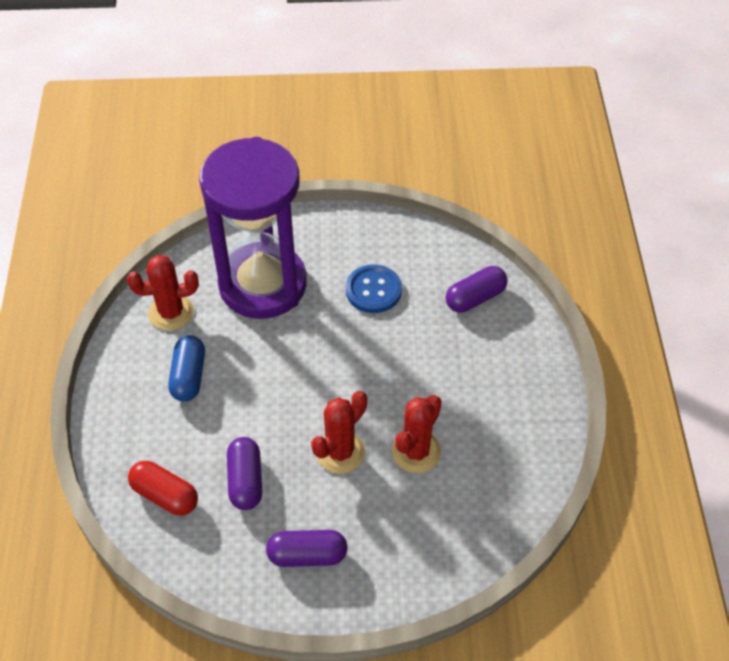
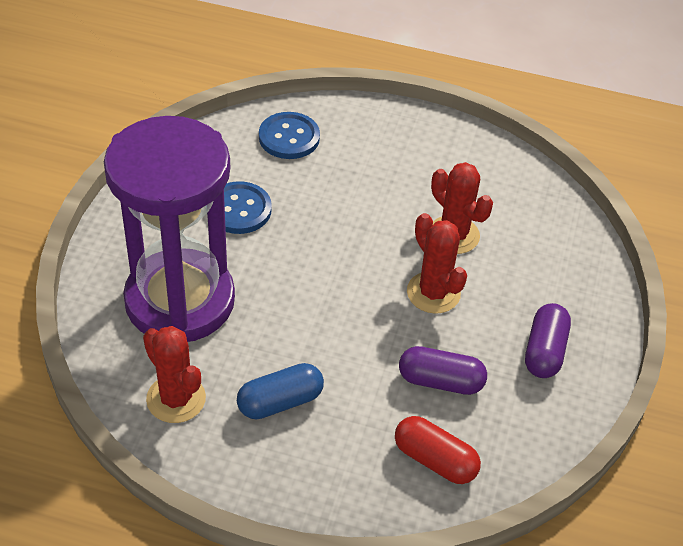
camera: 75 degrees left, 5 degrees down
(165, 495) = (435, 460): red capsule -> red capsule turned 75 degrees clockwise
(171, 312) = (176, 399): red cactus -> red cactus turned 45 degrees counterclockwise
(189, 376) = (280, 402): blue capsule -> blue capsule turned 45 degrees counterclockwise
(475, 298) = (289, 137): purple capsule -> blue button

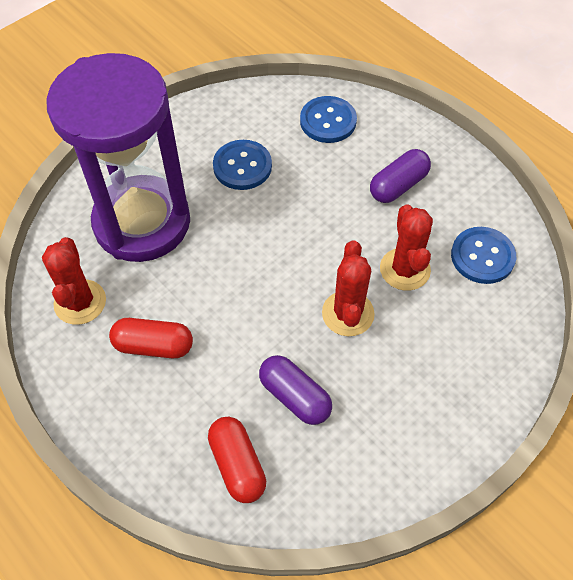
camera: 35 degrees right, 10 degrees up
(280, 402) = (153, 345): blue capsule -> red capsule
(509, 197) = (482, 256): none -> blue button
(544, 351) = (407, 417): purple capsule -> purple capsule (398, 185)

